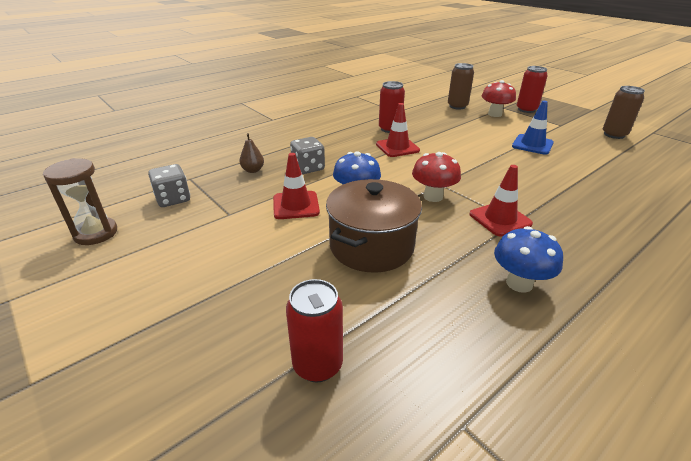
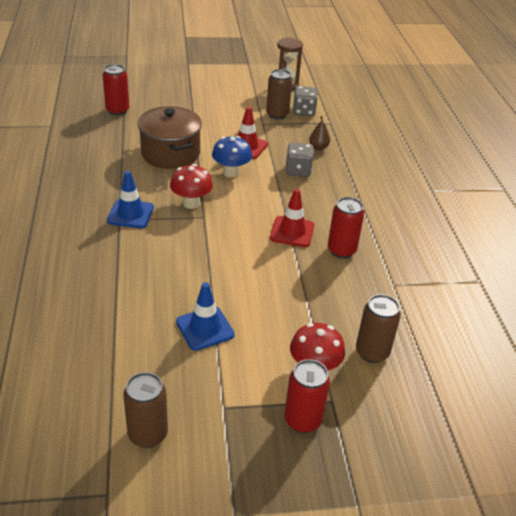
camera: 120 degrees right, 5 degrees up
(197, 212) = (277, 115): none -> brown can
(500, 219) = (130, 214): red traffic cone -> blue traffic cone
(519, 283) = (78, 181): blue mushroom -> none

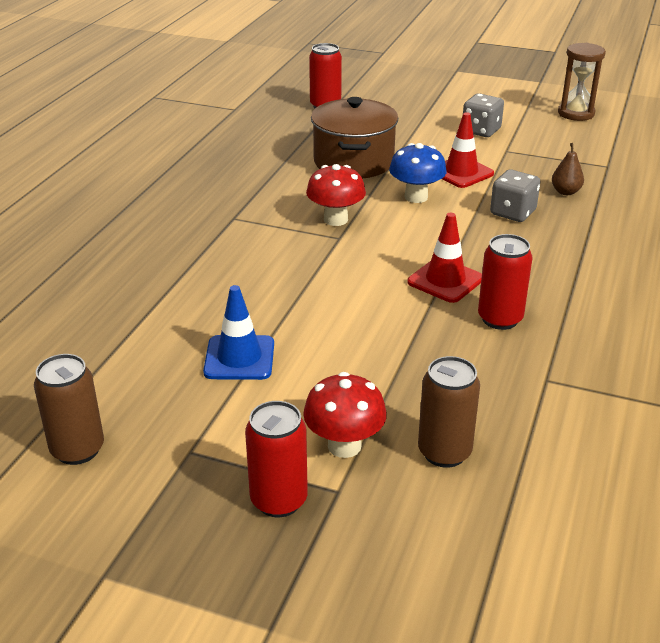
camera: 30 degrees right, 5 degrees down
(130, 214) = (251, 215): blue traffic cone -> none
(277, 115) = (535, 144): brown can -> none
(304, 111) = (578, 147): grey dice -> grey dice (481, 131)

